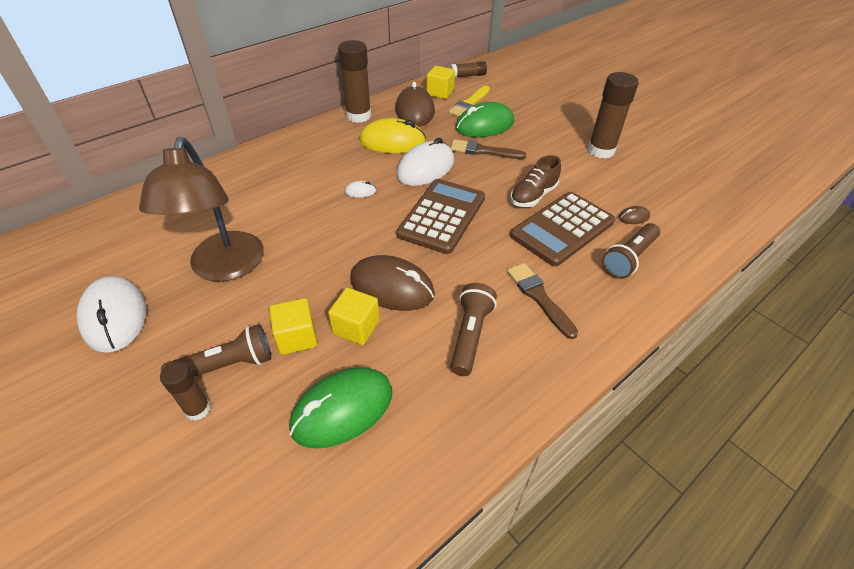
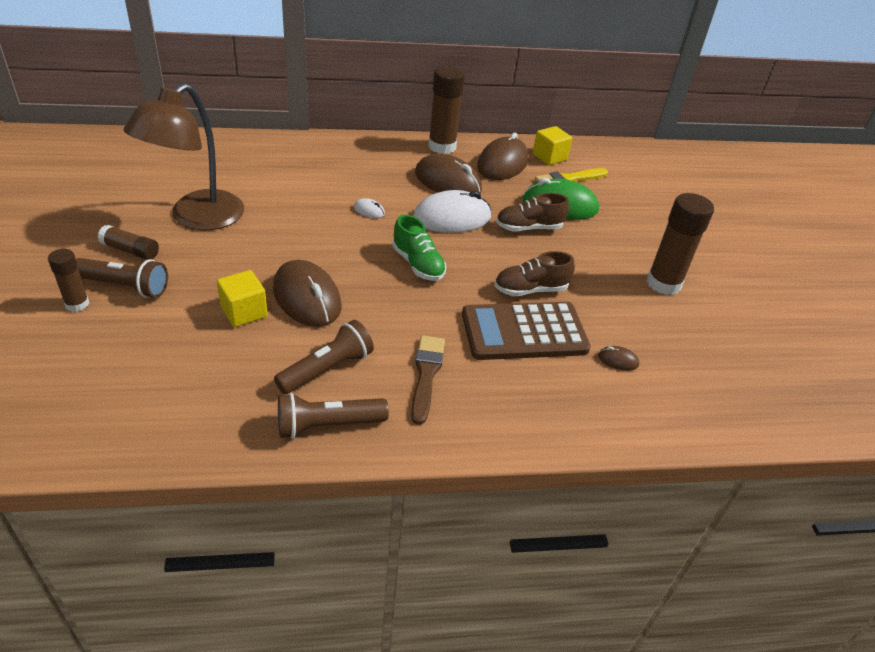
camera: 30 degrees right, 5 degrees down
(114, 316) = (91, 214): white mouse -> none
(296, 337) = (193, 294): yellow cube -> none
(342, 409) = (168, 362): green mouse -> none
(392, 142) = (447, 182): yellow mouse -> brown mouse
(442, 216) = (418, 264): brown calculator -> green shoe
(468, 75) = (600, 152): brown glue stick -> brown glue stick (130, 250)
(483, 151) = (529, 228): brown brush -> brown shoe
(629, 258) = (562, 392): brown flashlight -> brown flashlight (328, 425)

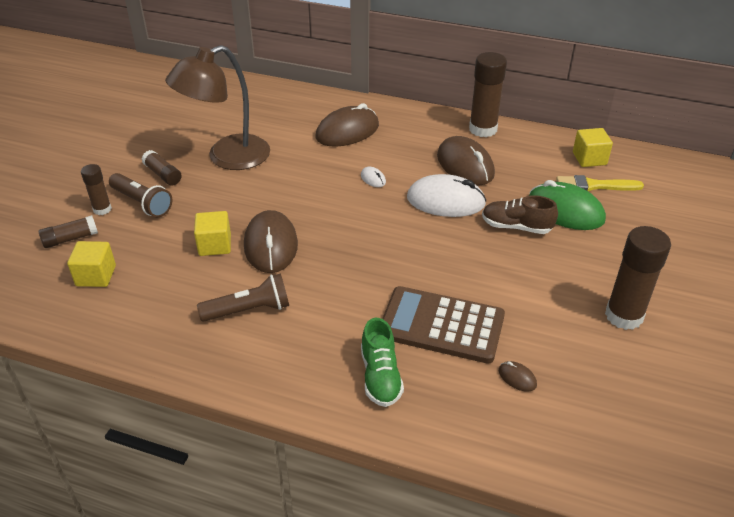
camera: 30 degrees right, 0 degrees up
(56, 347) = (70, 239): none -> brown glue stick
(119, 380) = (96, 276): none -> yellow cube
(328, 425) = (220, 356): brown flashlight -> none
(418, 264) = (384, 238): green shoe -> green shoe (380, 376)
(426, 375) = (326, 338): brown brush -> none
(502, 164) = (533, 157): brown mouse -> brown mouse (347, 131)
(530, 290) = (476, 287): brown shoe -> none

